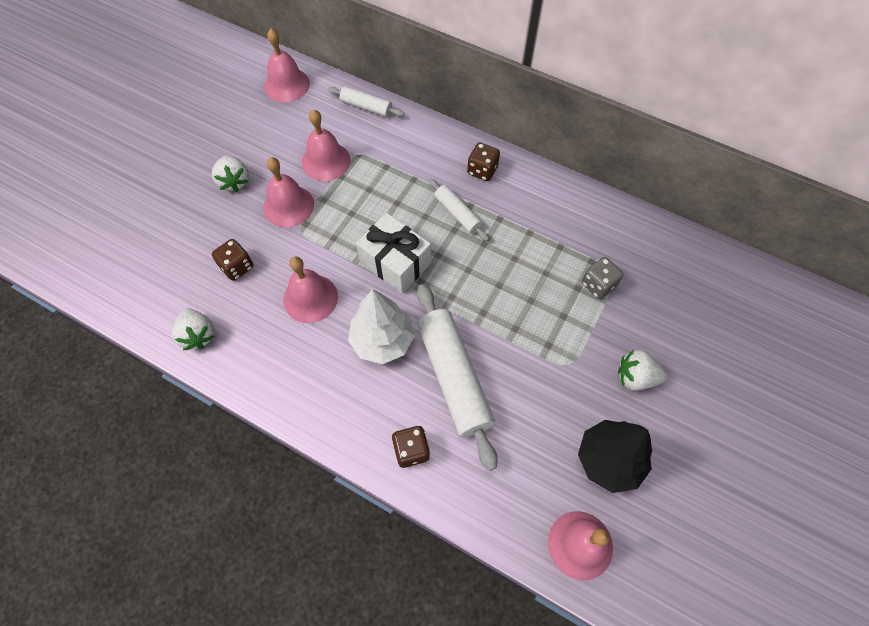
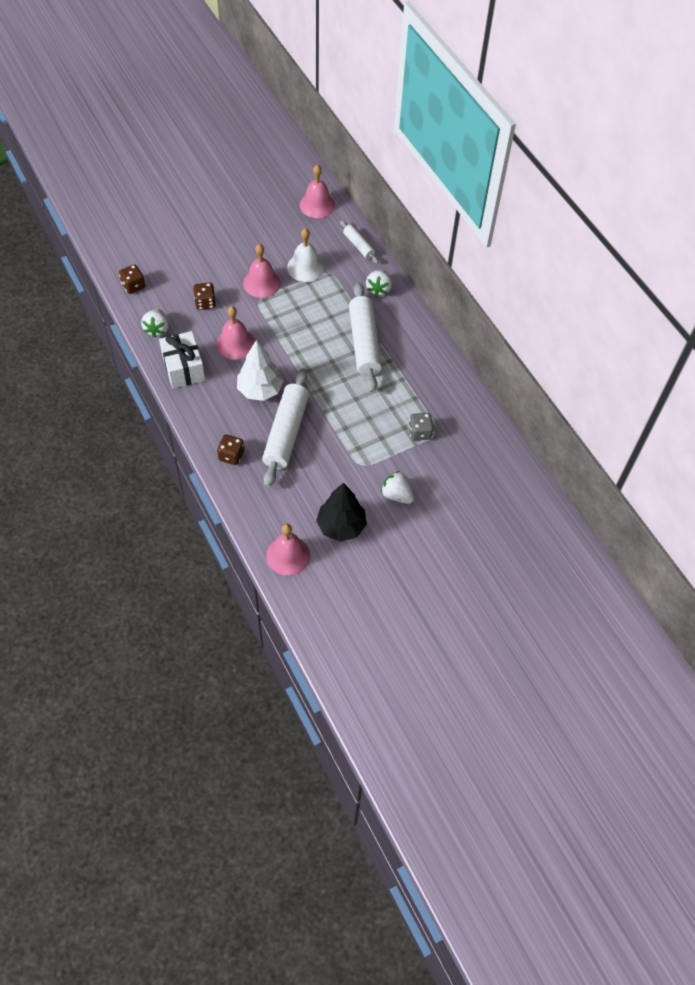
camera: 30 degrees right, 5 degrees down
(234, 181) = (239, 251): white strawberry -> white strawberry (378, 289)
(326, 161) = (305, 267): pink bell -> white bell
(395, 263) = (301, 351): white gift -> white gift (183, 368)
(458, 213) = (364, 343): white rolling pin -> white rolling pin, size x1.93
(482, 170) = (403, 325): brown dice -> brown dice (133, 286)

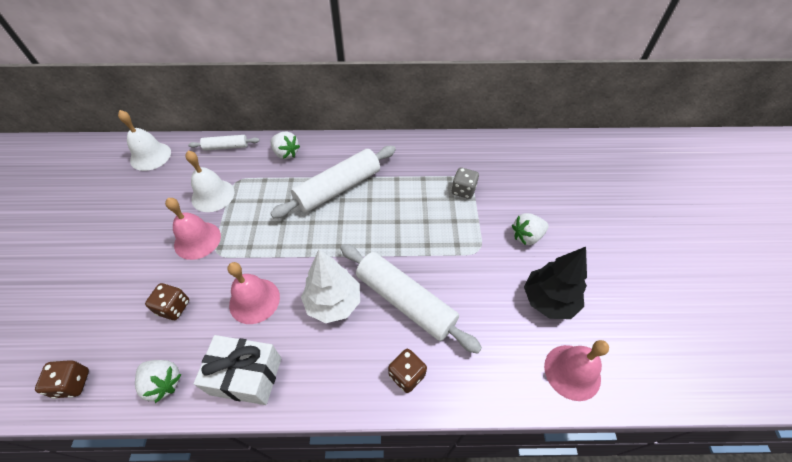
camera: 60 degrees left, 5 degrees down
(317, 205) = (150, 156): pink bell -> white bell
(364, 343) = (338, 188): white rolling pin -> white rolling pin turned 60 degrees counterclockwise

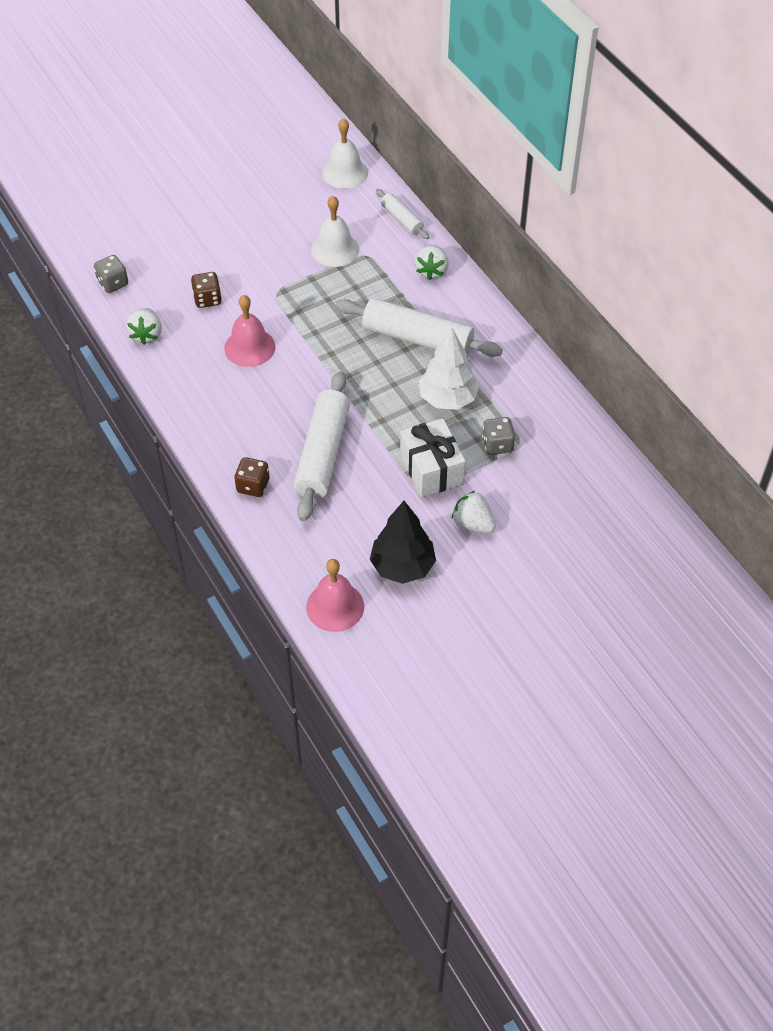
camera: 60 degrees right, 0 degrees up
(73, 383) = (113, 283): brown dice -> grey dice
(197, 240) = (279, 271): pink bell -> none
(246, 376) = (184, 381): white gift -> white gift (431, 469)
(333, 302) = (285, 402): white tree -> white tree (448, 398)

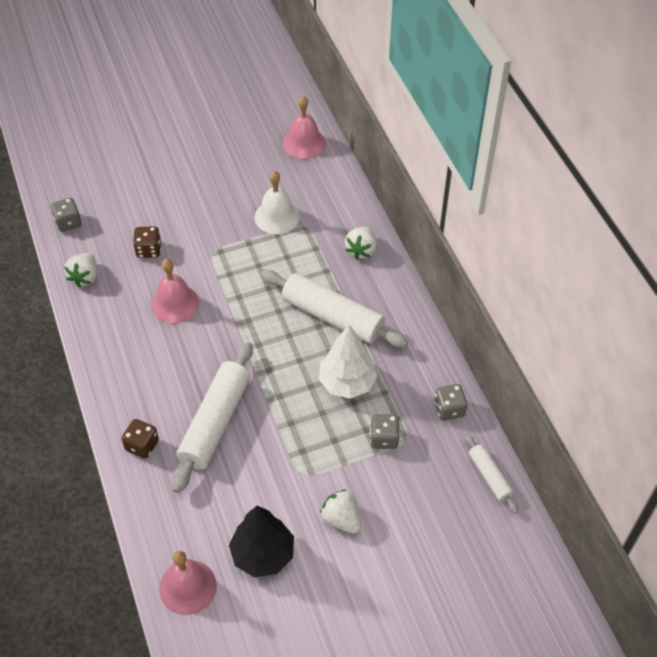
camera: 10 degrees right, 0 degrees up
(345, 172) = (304, 143): white bell -> pink bell
(402, 219) = (346, 195): white rolling pin -> white rolling pin (490, 476)
(431, 469) = (314, 455): white gift -> none
(556, 409) = (449, 409): none -> grey dice

